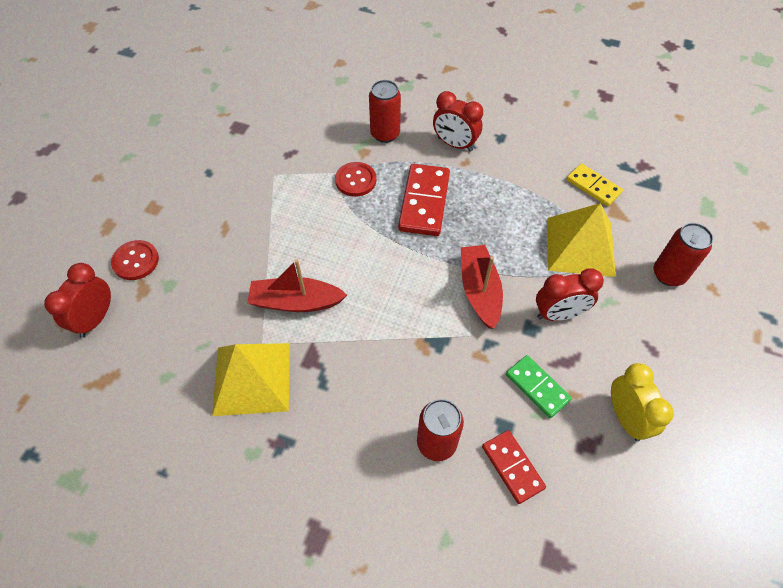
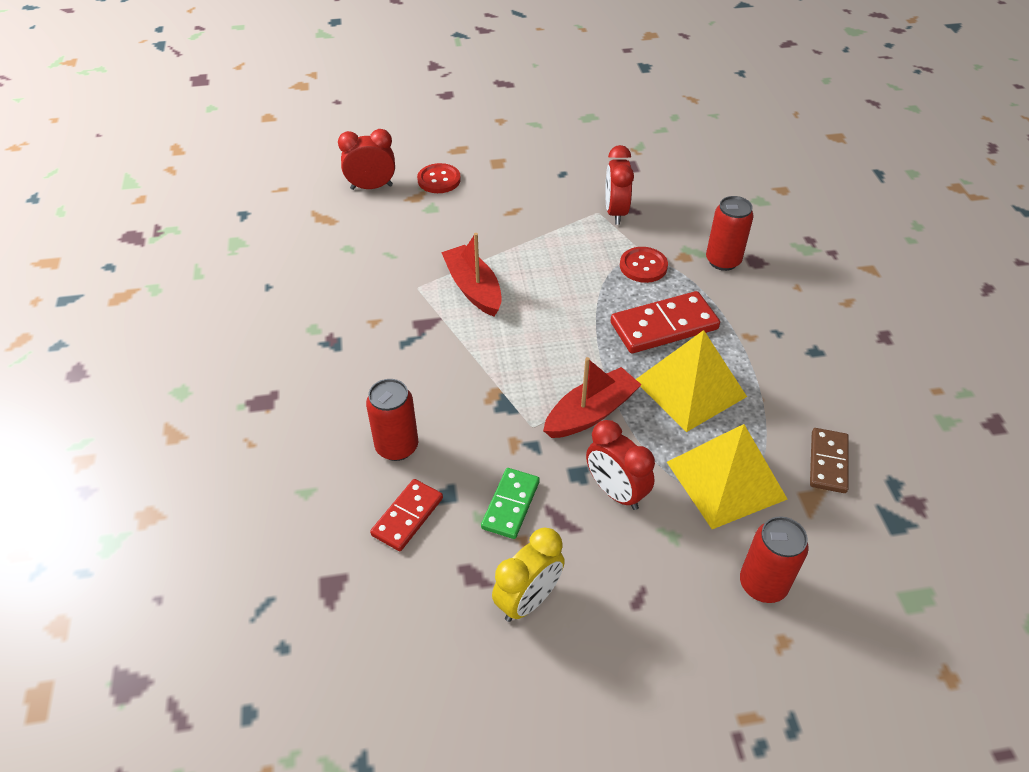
camera: 60 degrees right, 10 degrees down
(252, 378) = (380, 297): yellow pyramid -> yellow pyramid (690, 388)
(455, 144) = (765, 318): red clock -> red clock (615, 212)
(593, 186) = (828, 462): yellow domino -> brown domino

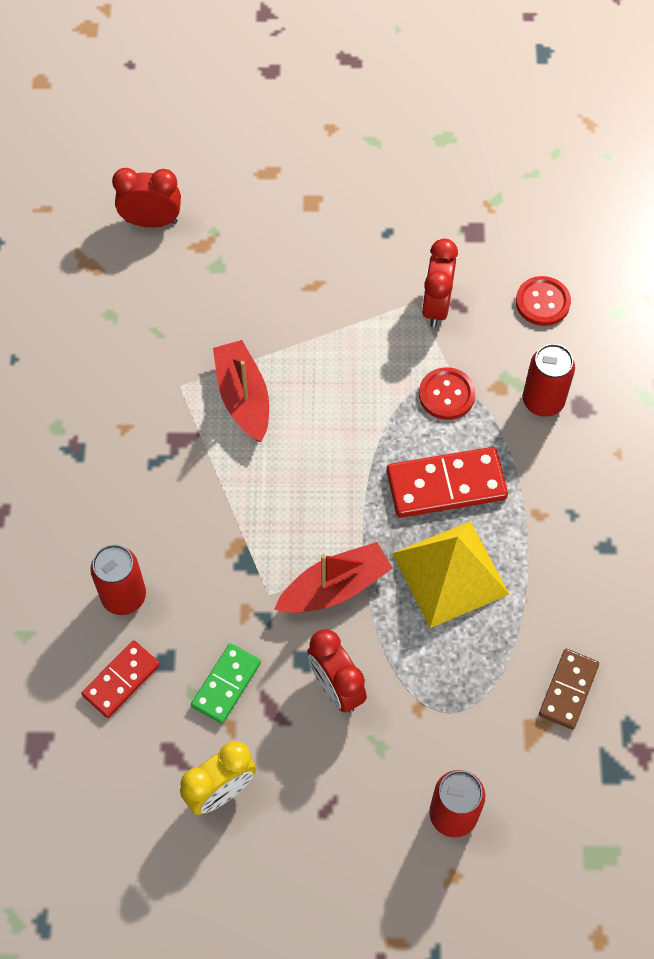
camera: 10 degrees right, 15 degrees up
(439, 180) = (234, 221): red button -> red button (542, 302)
(726, 480) = (454, 693): yellow pyramid -> none

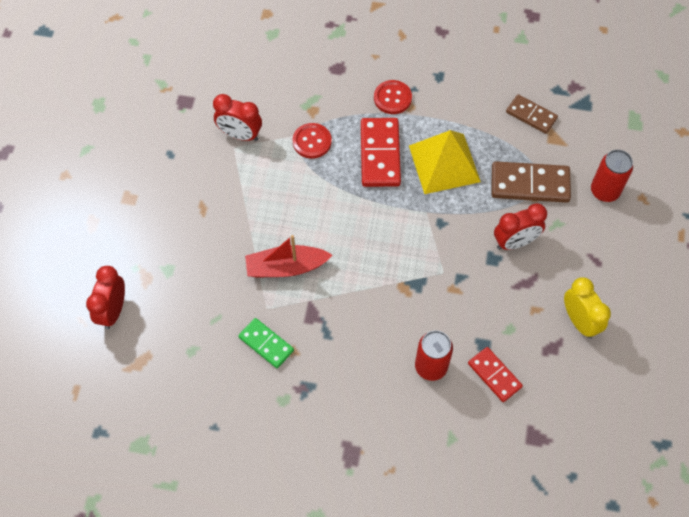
camera: 80 degrees left, 0 degrees up
(226, 684) = (505, 308): green domino -> green domino (266, 344)
(335, 587) = (444, 232): red boat -> none
(440, 699) = (530, 184): none -> brown domino
(542, 302) = (253, 73): red button -> red button (392, 98)
(543, 401) = (329, 88): red can -> none

